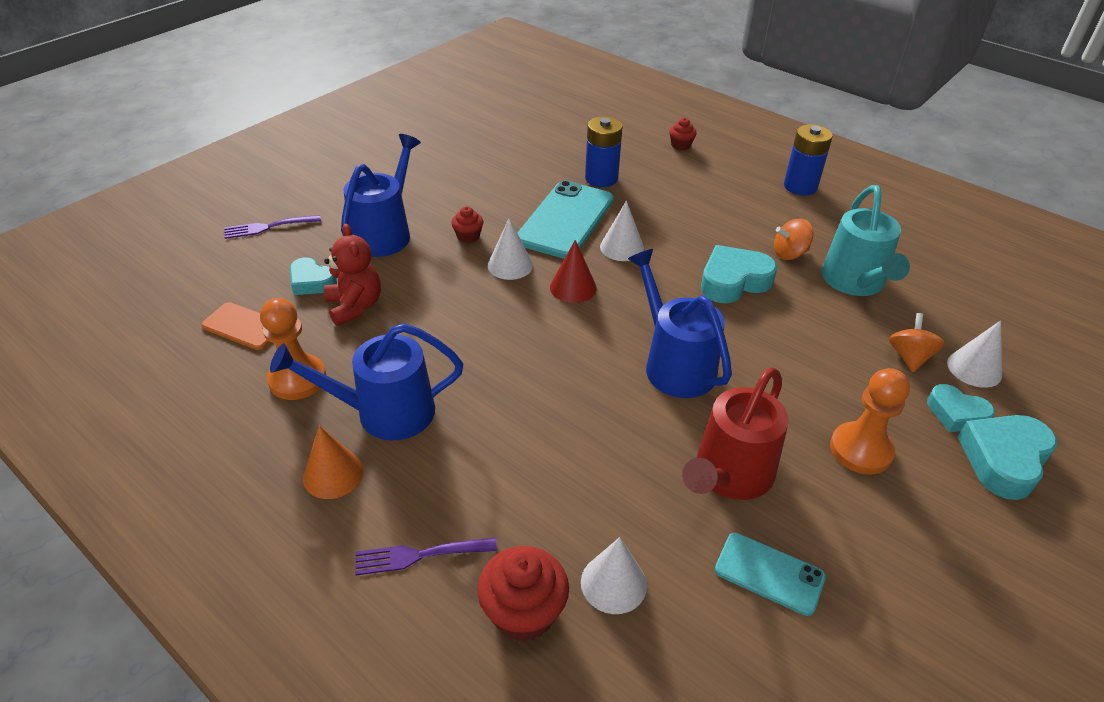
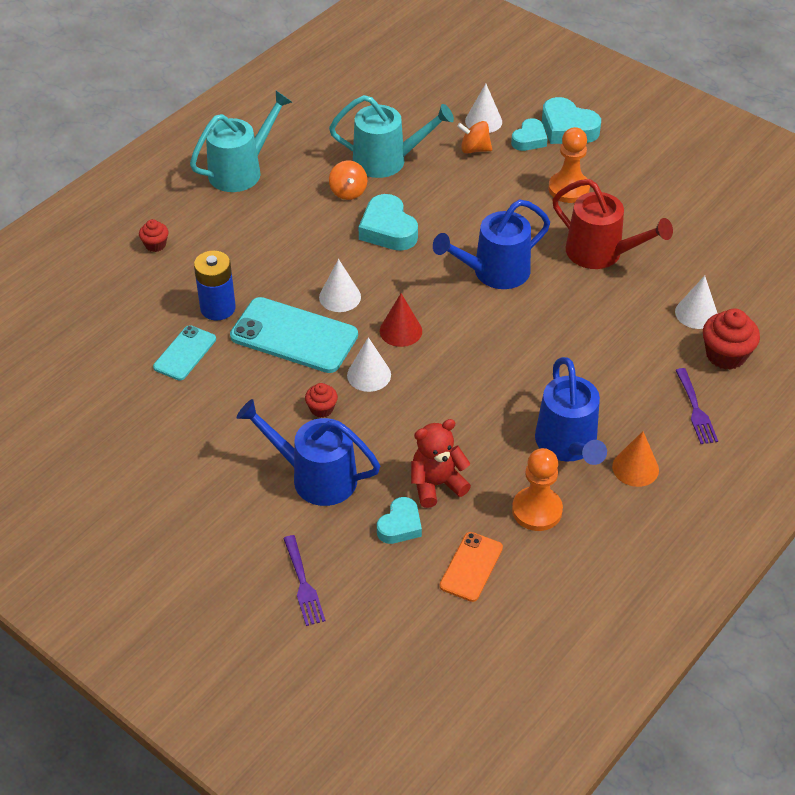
camera: 90 degrees left, 5 degrees up
(769, 573) = (674, 244): turquoise phone -> turquoise phone (185, 353)
(800, 186) = (241, 170): blue battery -> turquoise watering can

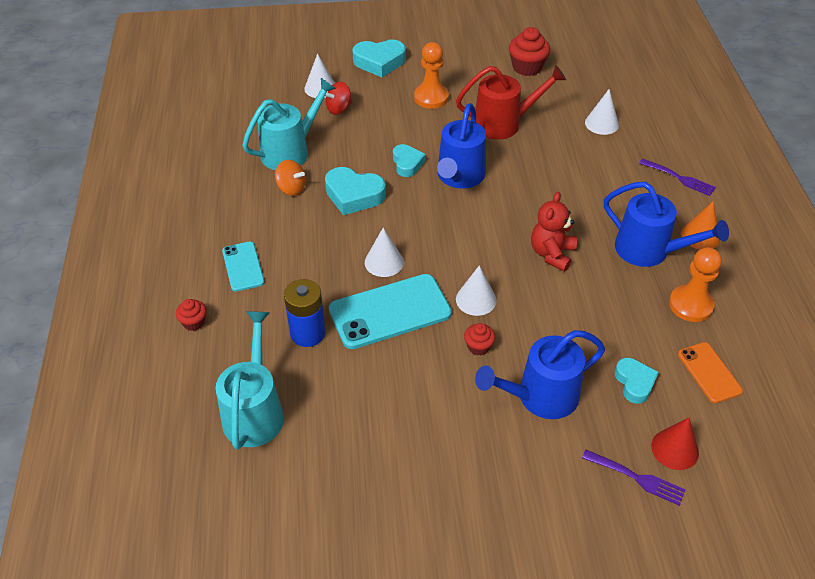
camera: 45 degrees left, 0 degrees up
(185, 353) = (328, 385): turquoise phone -> turquoise phone (243, 266)
(241, 170) = (190, 224): turquoise watering can -> turquoise watering can (254, 411)
(400, 331) = (455, 255): red cone -> red cone (675, 449)
(436, 484) = (616, 337): red teddy bear -> red teddy bear (552, 254)
(474, 149) = (339, 109): orange spinning top -> red spinning top
(529, 139) = (365, 82): turquoise heart -> turquoise heart (407, 163)
(725, 355) = (649, 136): red cupcake -> red cupcake (527, 67)

